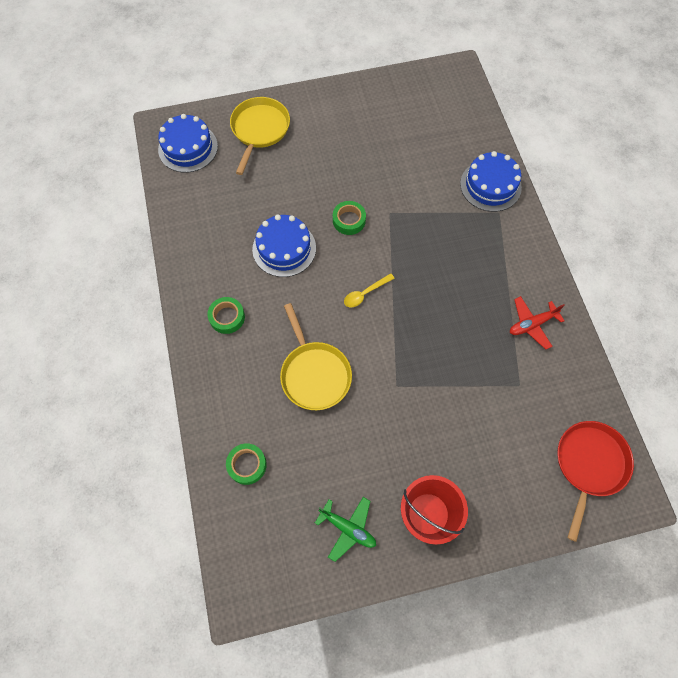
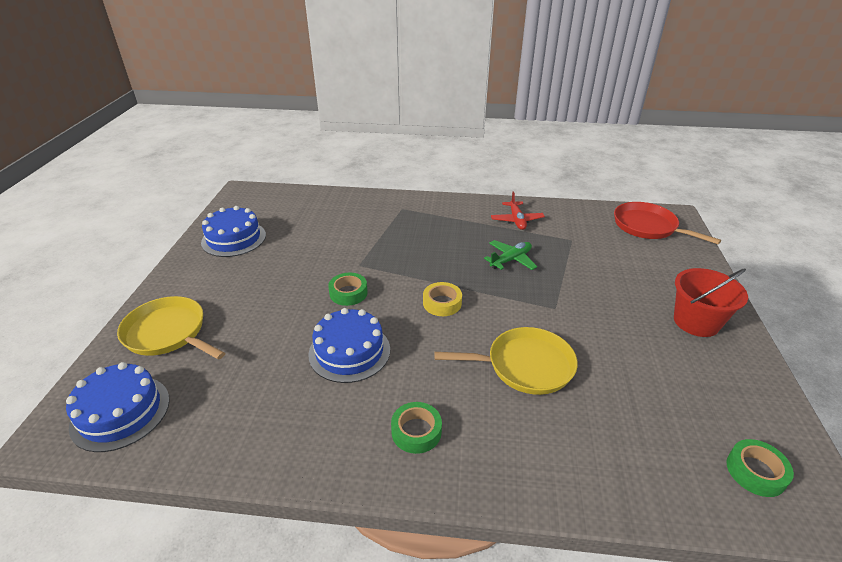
camera: 70 degrees left, 30 degrees down
(247, 465) = (637, 461): green tape -> green tape (755, 472)
(348, 528) = (717, 384): green plane -> green plane (511, 260)
(365, 293) = (442, 303): yellow spoon -> yellow tape
(490, 185) = (373, 206): blue cake -> blue cake (234, 238)

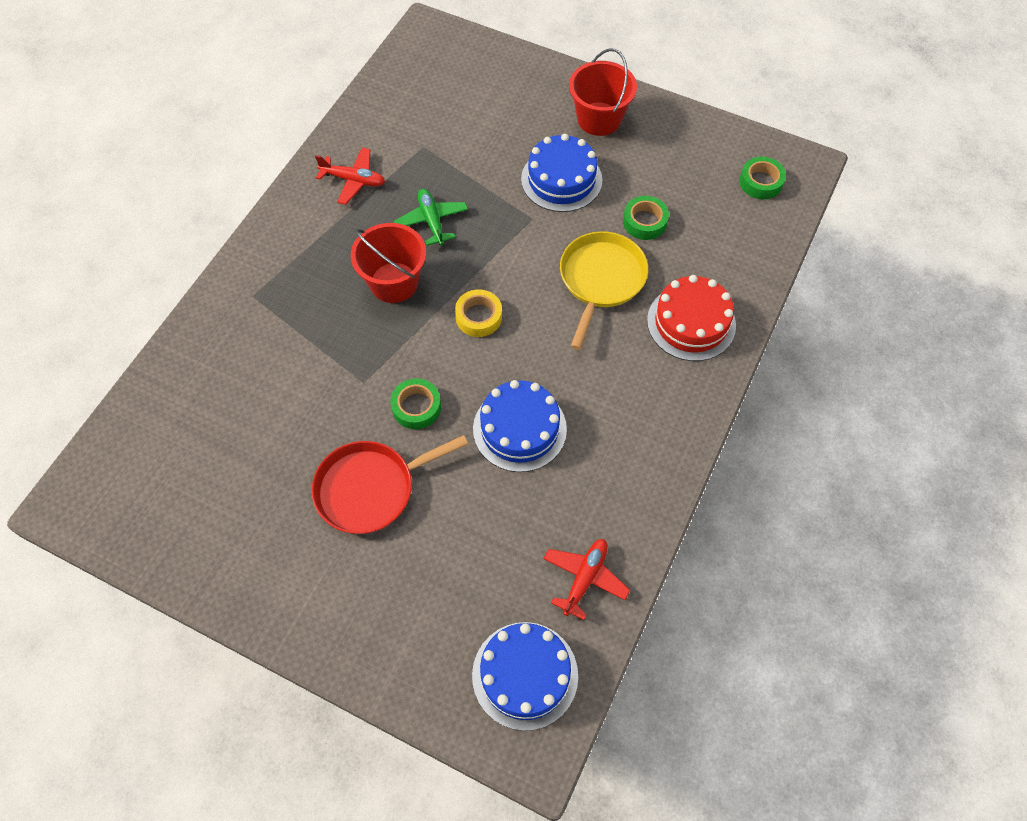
camera: 70 degrees left, 25 degrees up
(168, 333) = (405, 624): yellow pan -> none
(213, 431) = (585, 578): none -> red plane
(234, 238) = (215, 530): blue cake -> blue cake (561, 179)
(416, 431) = (647, 397): green tape -> green tape (644, 222)
(446, 257) = (394, 282): none -> red bucket
(522, 448) = (691, 322): none -> red cake
(648, 227) = (435, 66): red pan -> red pan (371, 489)

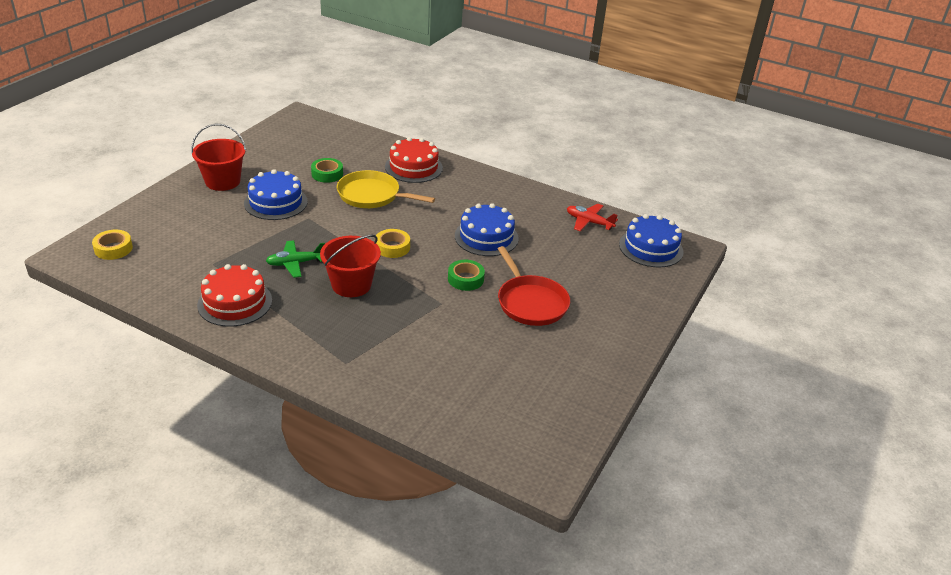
camera: 90 degrees left, 25 degrees down
(353, 180) = (235, 302): red plane -> red cake
(441, 60) = (113, 249): none -> yellow tape
(760, 182) = (308, 130): green tape -> none

